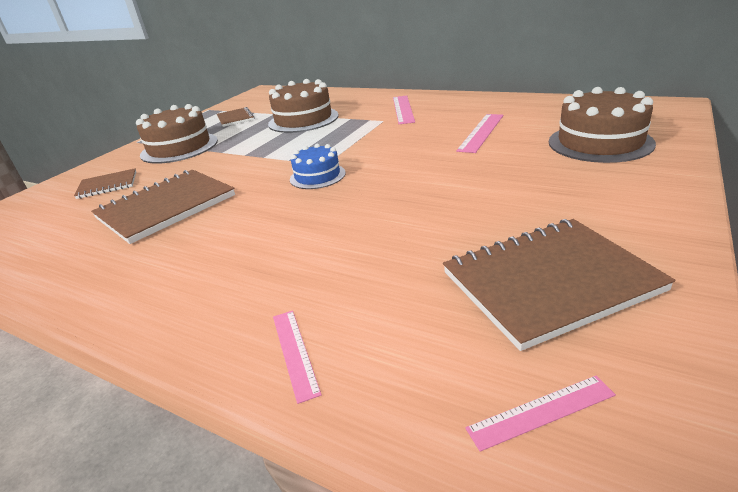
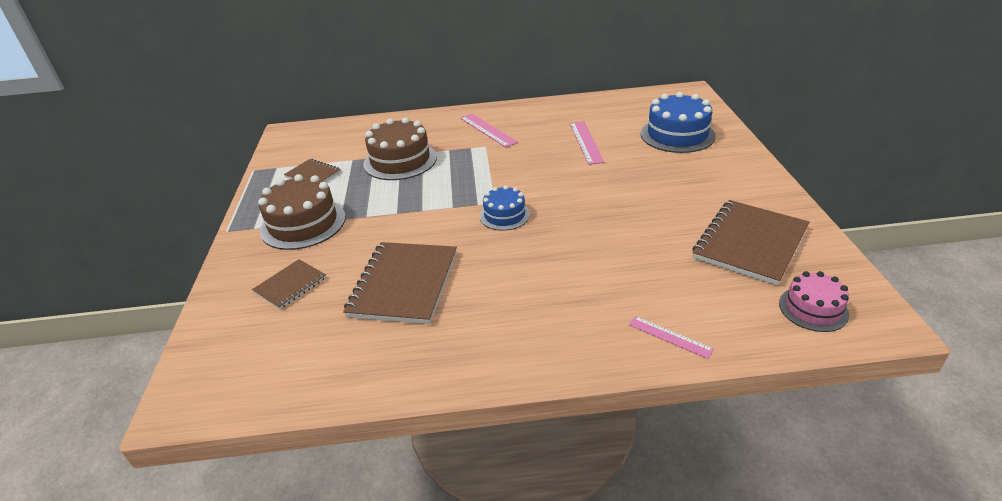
camera: 35 degrees left, 5 degrees up
(541, 412) = (813, 309): pink ruler -> pink cake
(600, 142) = (677, 135): brown cake -> blue cake

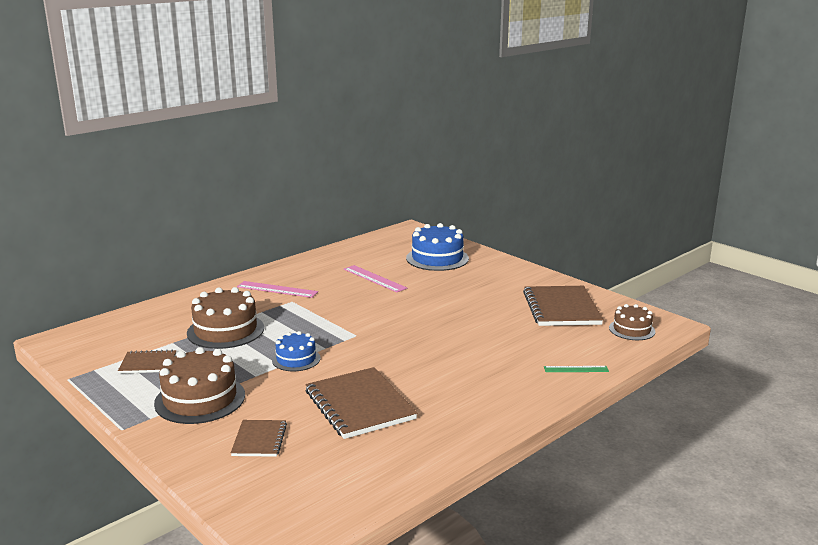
camera: 40 degrees left, 15 degrees down
(504, 215) = (377, 340): blue cake -> blue cake (296, 359)
(670, 337) = (576, 369): pink ruler -> green ruler
(813, 309) = (632, 330): pink cake -> brown cake

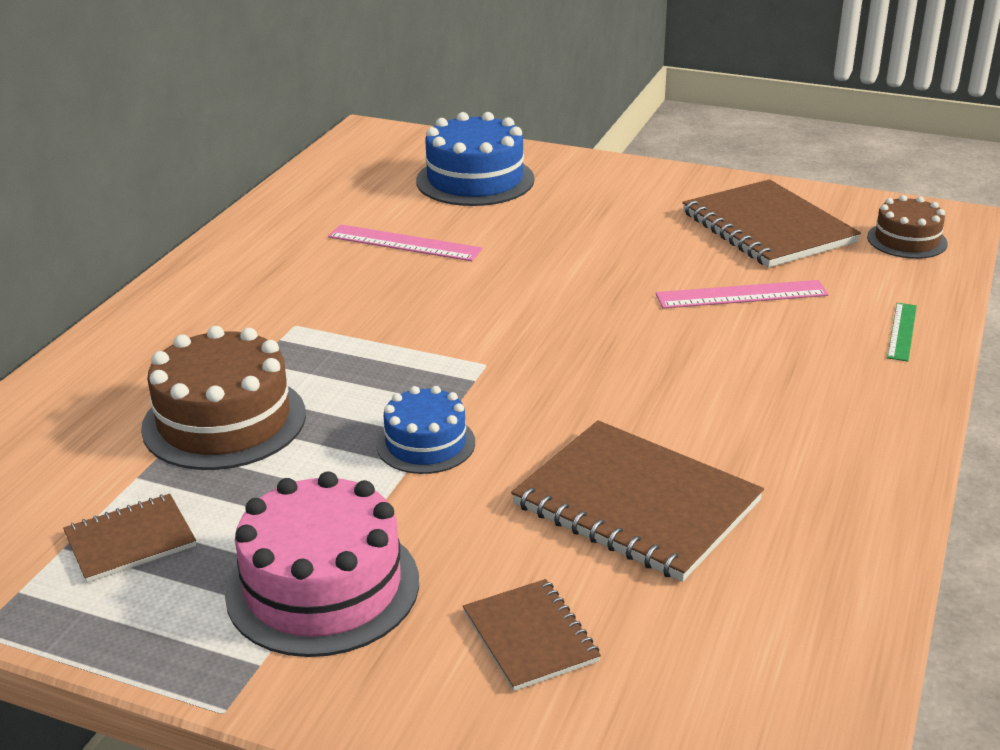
camera: 25 degrees left, 10 degrees up
(200, 399) = (323, 587): brown cake -> pink cake
(277, 289) = (241, 307): pink ruler -> pink ruler (741, 295)
(576, 369) = (902, 331): green ruler -> green ruler turned 45 degrees counterclockwise

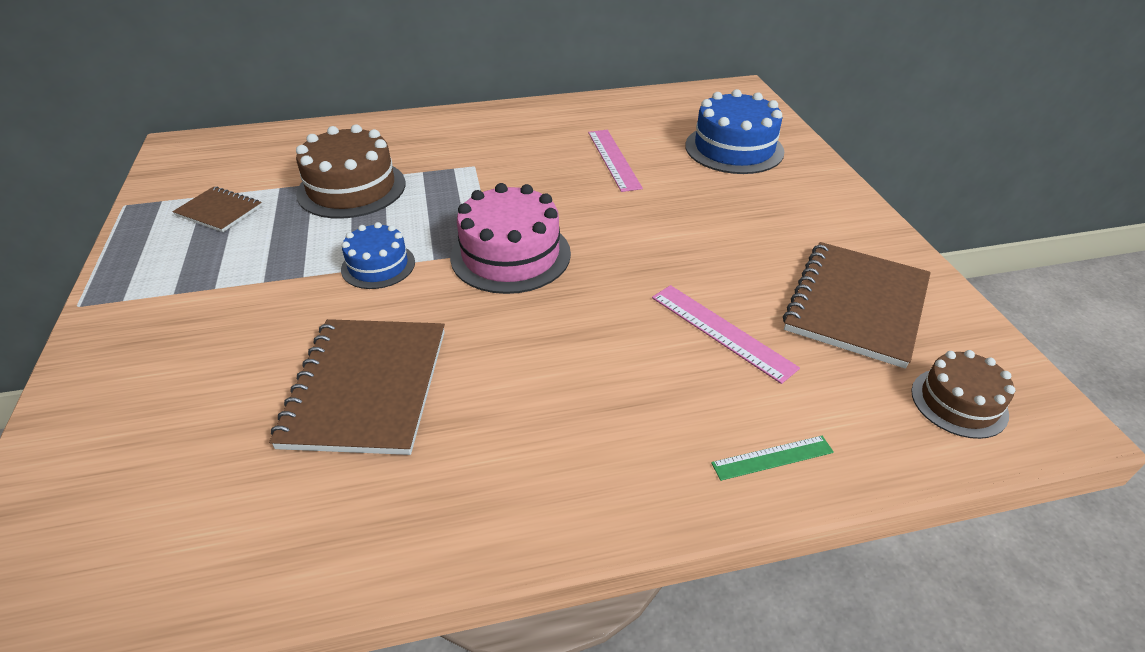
camera: 55 degrees right, 10 degrees up
(323, 587) = (203, 291): pink cake -> pink cake (510, 255)
(530, 637) = (183, 396): brown notebook -> none

